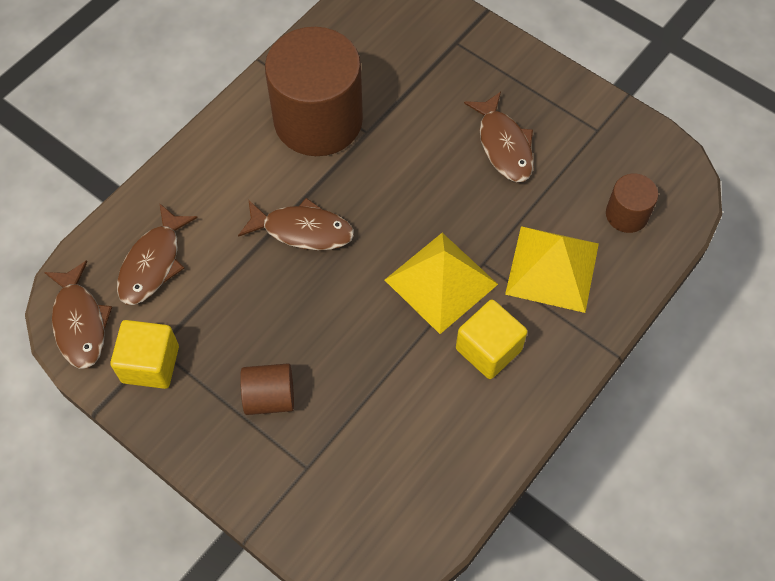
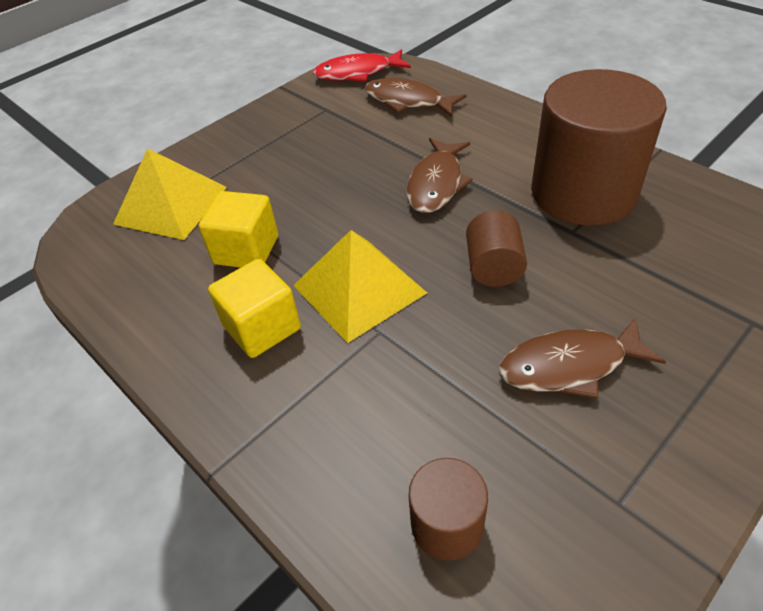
camera: 100 degrees right, 15 degrees down
(80, 322) = (357, 73): brown fish -> red fish
(150, 364) = (312, 106): yellow cube -> yellow cube (246, 250)
(270, 397) = (260, 168): brown cylinder -> brown cylinder (493, 267)
(552, 268) = (361, 406): yellow pyramid -> yellow pyramid (171, 205)

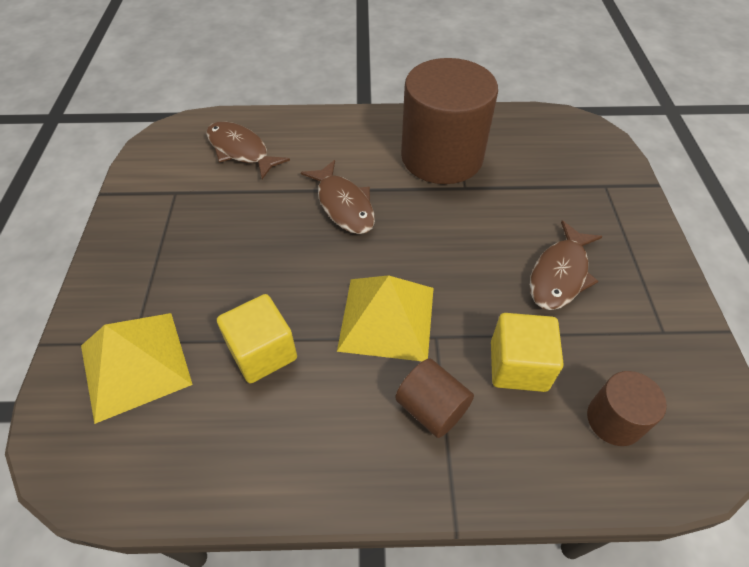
camera: 50 degrees left, 5 degrees up
(262, 327) = (355, 400): yellow cube -> yellow cube (518, 366)
(357, 73) = (164, 146): red fish -> none
(408, 101) = (241, 150): brown fish -> brown fish turned 60 degrees clockwise
(493, 267) = (451, 242): brown cylinder -> brown cylinder (432, 408)

